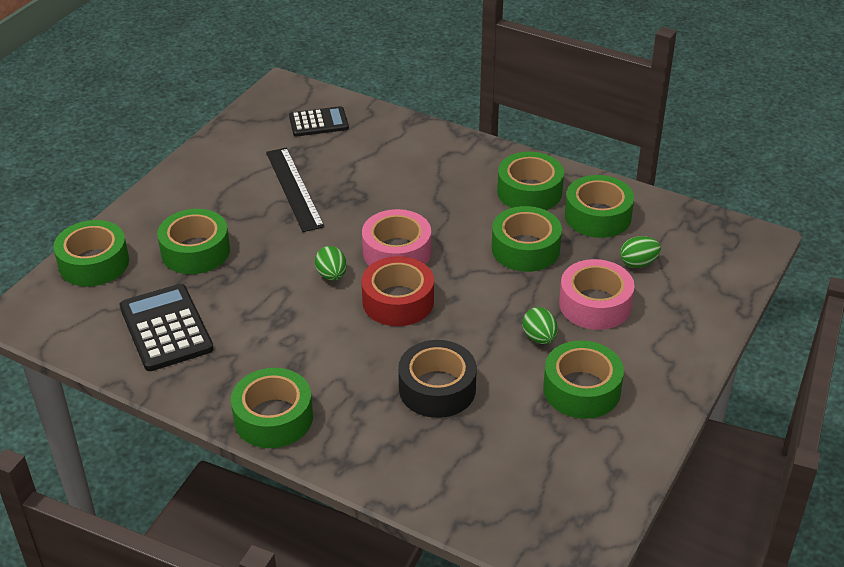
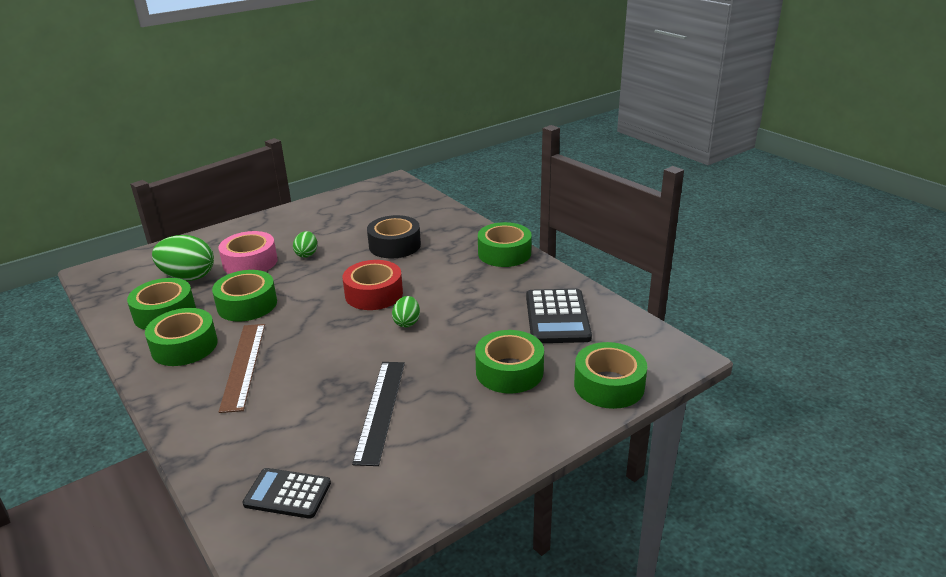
camera: 155 degrees left, 10 degrees down
(397, 252) = (342, 327): pink tape -> none
(452, 191) = (243, 365): none -> brown ruler
(581, 389) = (314, 228): green tape -> none
(638, 263) = (188, 277): green egg -> green egg, size x1.84

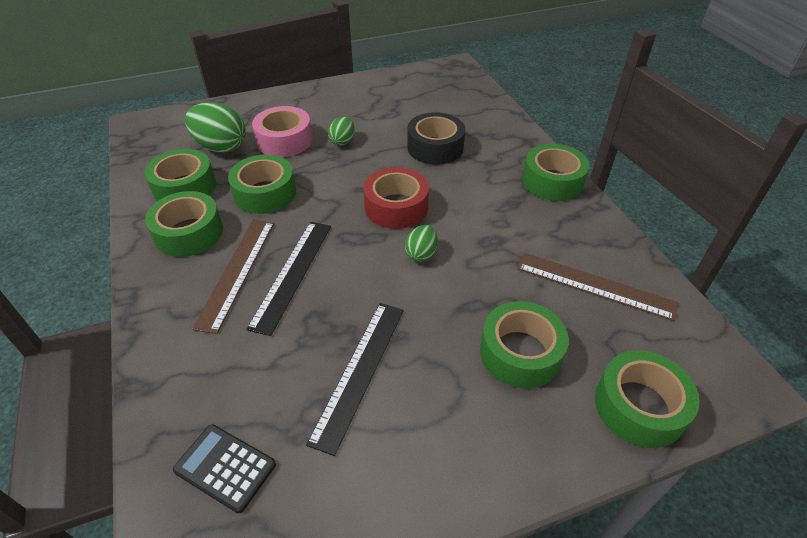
camera: 15 degrees right, 15 degrees up
(296, 357) = (292, 274): none -> black ruler
(557, 317) = (595, 285): black calculator -> brown ruler

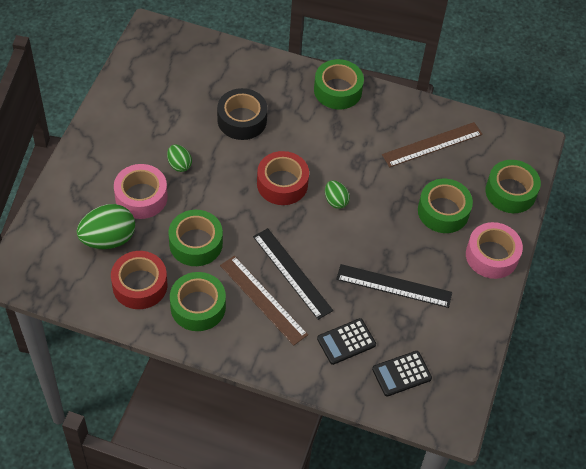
camera: 55 degrees left, 10 degrees up
(184, 187) = (140, 285): green tape -> red tape
(234, 375) = (346, 341): none -> black calculator
(360, 372) = (394, 286): black ruler -> black ruler turned 45 degrees counterclockwise
(517, 452) = (491, 256): none -> pink tape

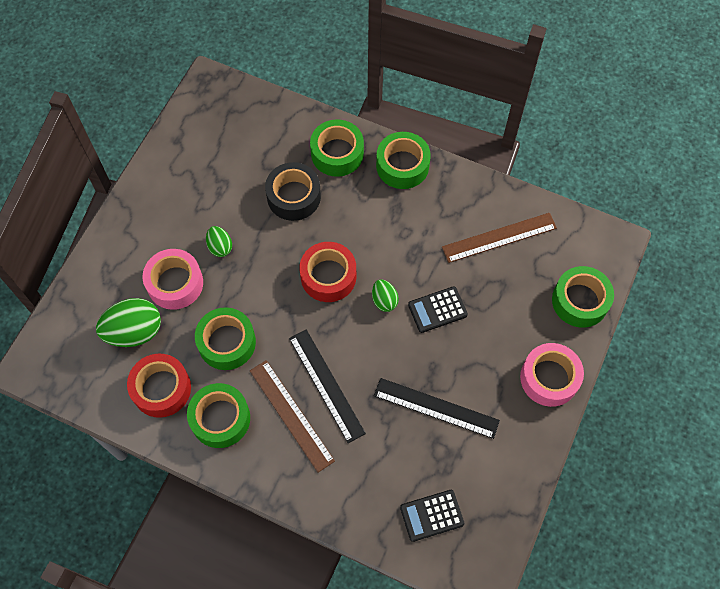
camera: 10 degrees right, 10 degrees up
(346, 341) = (375, 472): black calculator -> black calculator (437, 310)
(443, 211) = (501, 320): green tape -> green tape (337, 153)

